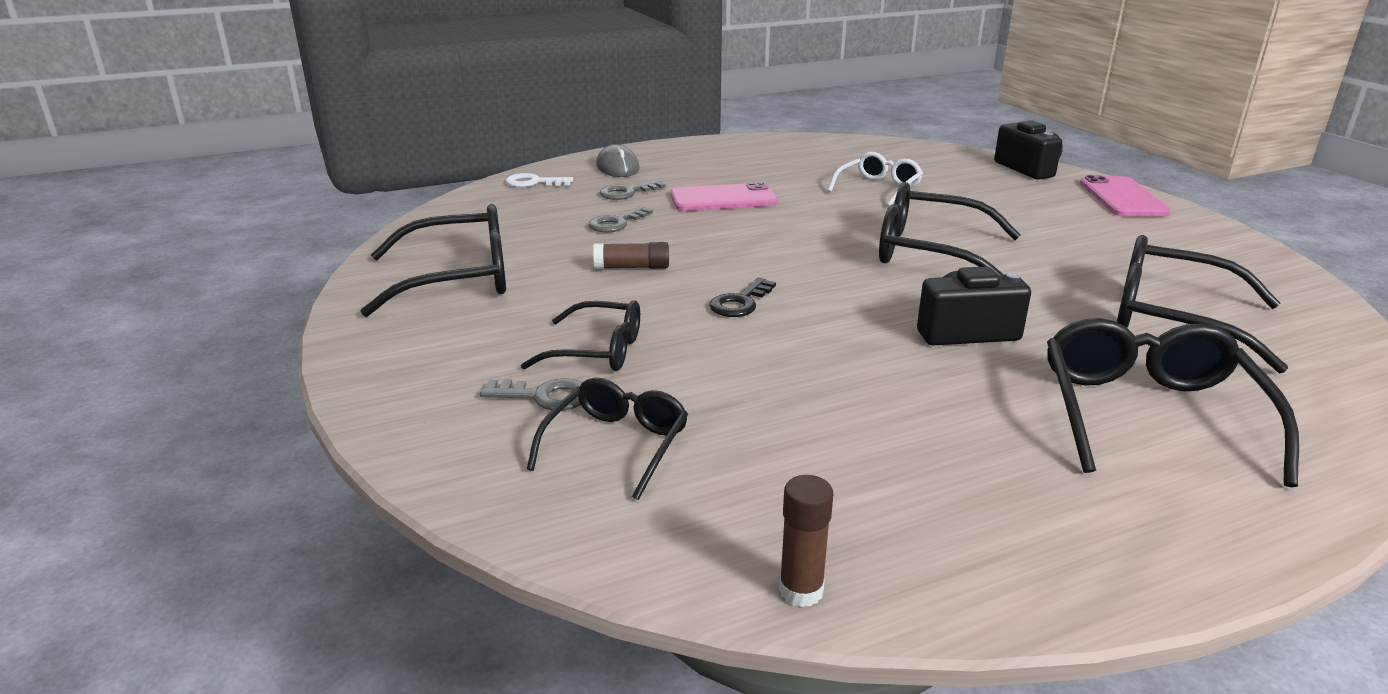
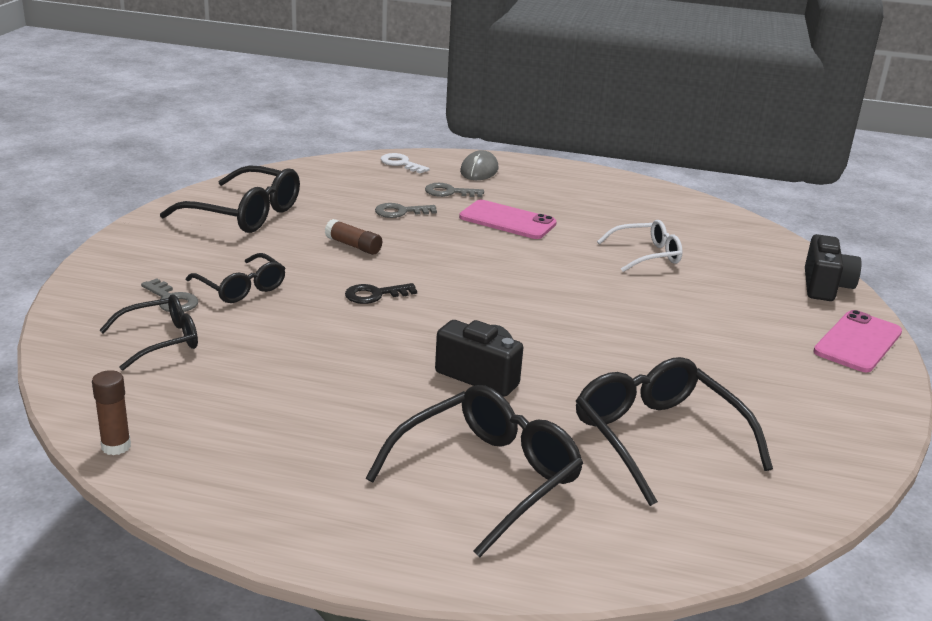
camera: 35 degrees right, 0 degrees up
(929, 252) = (577, 316): black glasses -> none

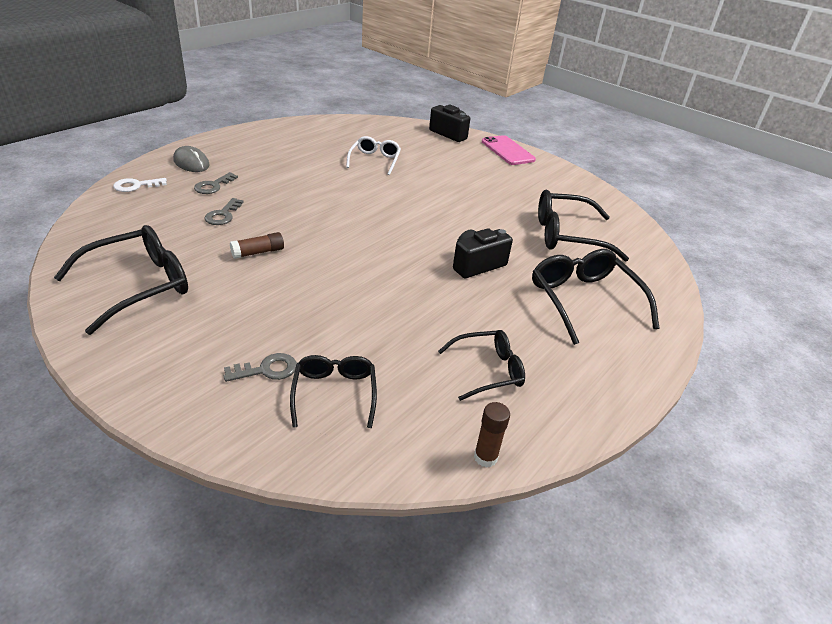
camera: 65 degrees left, 10 degrees up
(241, 288) = (279, 326): black glasses -> black glasses (488, 370)
(374, 295) = (344, 268): black key -> none
(507, 220) = (283, 182): pink phone -> none

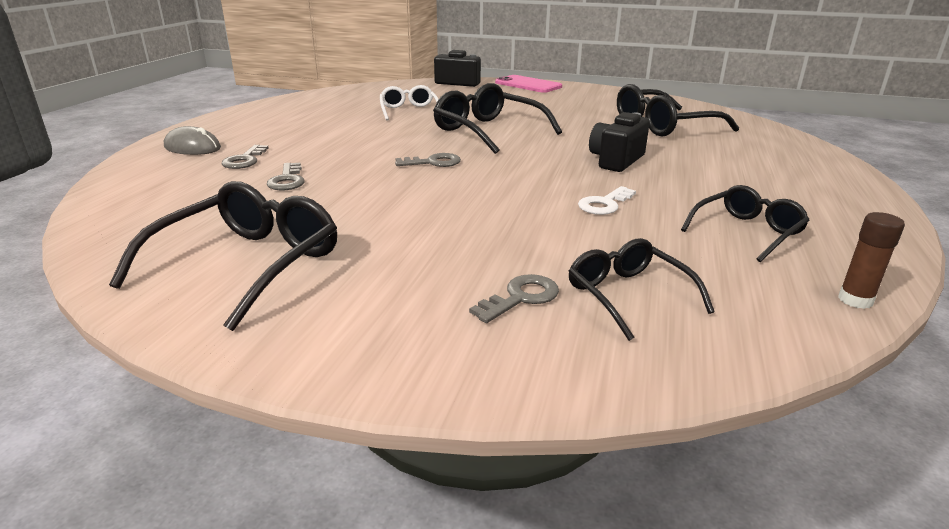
camera: 20 degrees left, 10 degrees down
(136, 186) = (137, 178): white key -> white key (604, 204)
(258, 252) = (371, 201): brown glue stick -> none
(336, 225) = (433, 162): none -> grey key
(583, 300) = (745, 163): black glasses -> black glasses (488, 131)

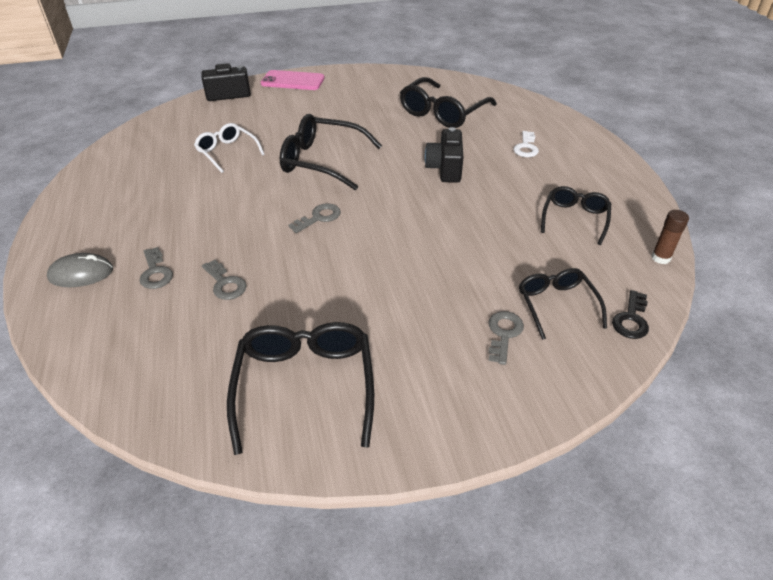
camera: 30 degrees left, 15 degrees up
(604, 204) = (477, 222): white key -> white key (526, 147)
(627, 295) = (556, 305): black glasses -> black glasses turned 45 degrees clockwise
(733, 344) = (631, 319): none -> black key

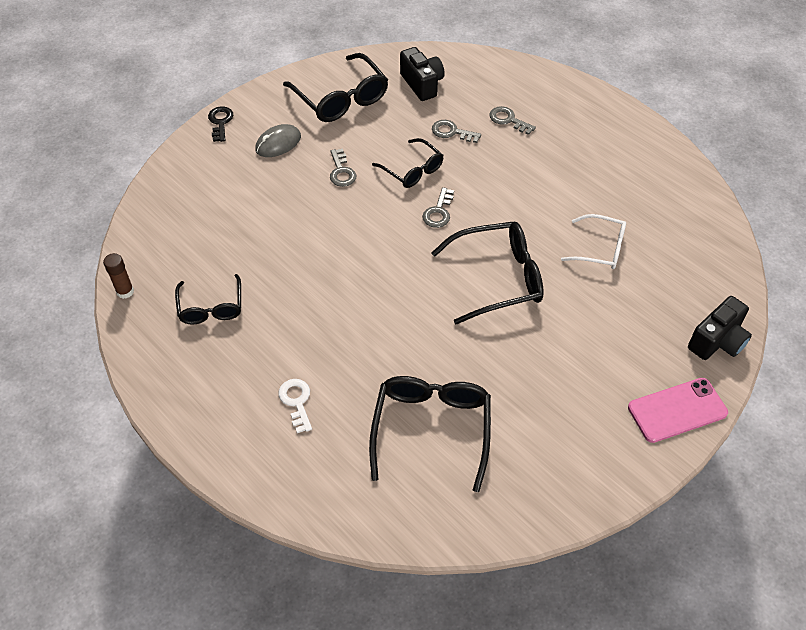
camera: 150 degrees right, 10 degrees up
(81, 273) = (556, 99): grey mouse -> grey mouse (278, 143)
(445, 169) = (367, 323): black camera -> black camera (422, 84)
(503, 334) = (235, 174): grey key -> grey key (341, 172)
(556, 305) = (204, 211): black glasses -> black glasses (412, 170)
(631, 319) = (145, 221): black key -> black key (220, 122)

